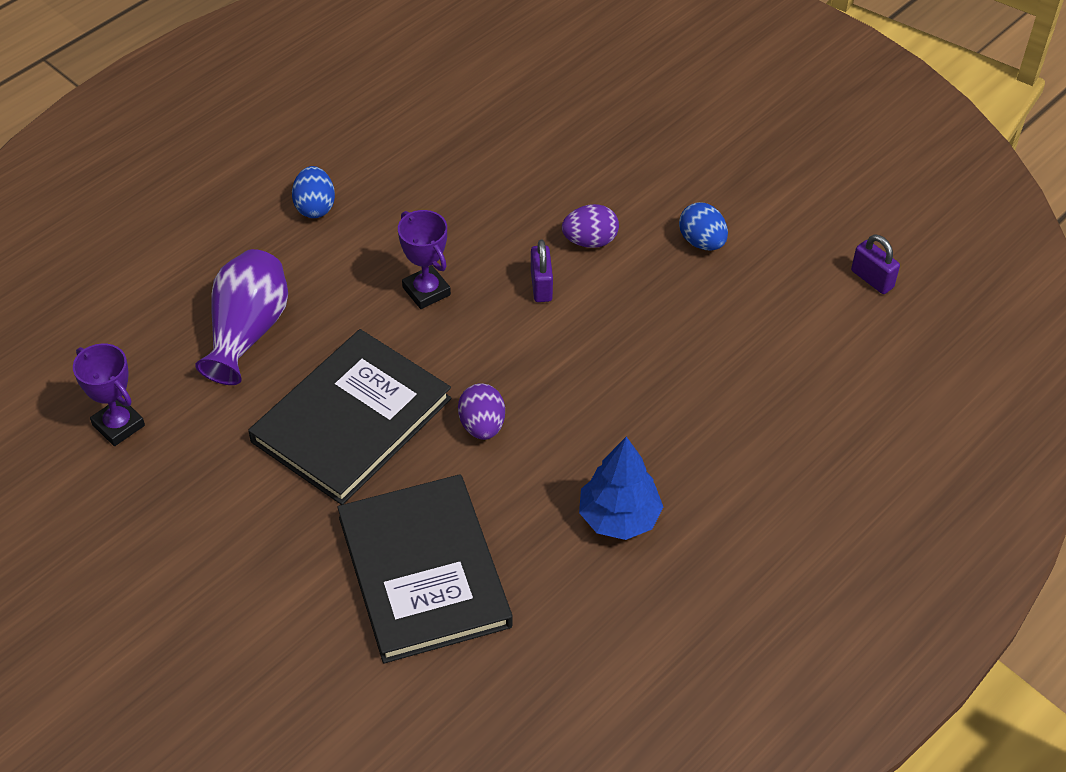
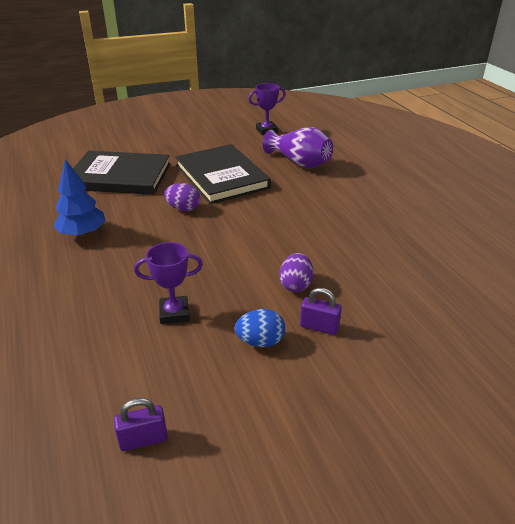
camera: 115 degrees right, 15 degrees down
(315, 207) = (382, 194): blue egg -> none
(426, 291) = (292, 214): purple trophy -> purple trophy (174, 313)
(541, 286) = (268, 253): purple padlock -> purple padlock (319, 327)

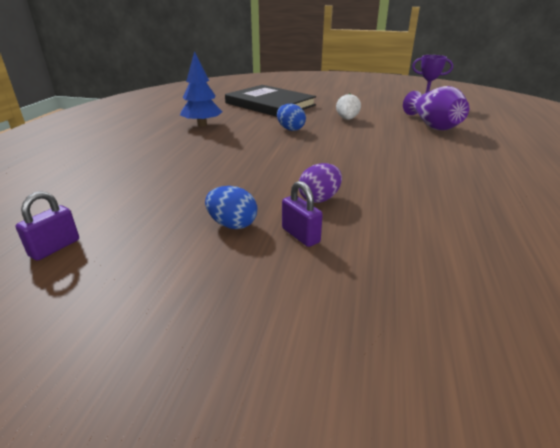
camera: 35 degrees right, 5 degrees down
(143, 439) = (55, 248): purple padlock -> purple padlock turned 75 degrees counterclockwise
(174, 313) = (194, 183): purple trophy -> none
(183, 208) = (290, 129): purple egg -> blue egg
(221, 176) = (347, 119): black book -> white strawberry

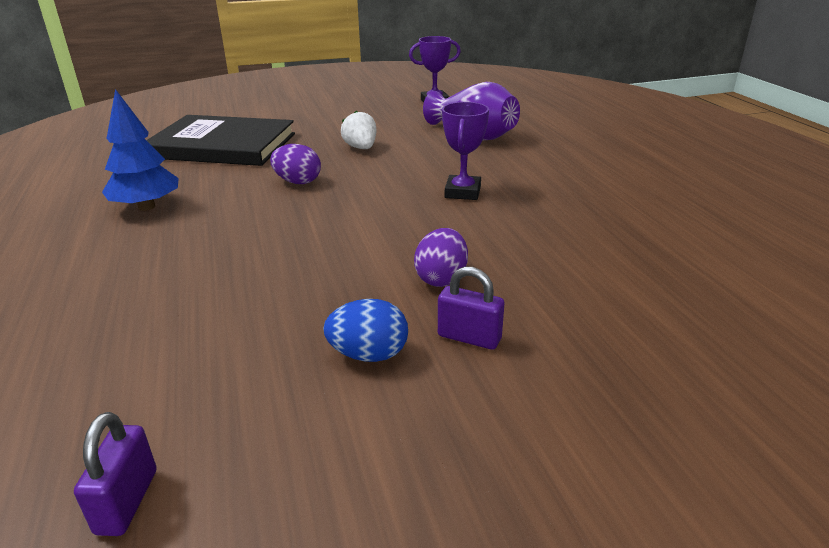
camera: 30 degrees left, 0 degrees up
(290, 129) = (298, 182): blue egg -> purple egg
(387, 156) = (462, 192): none -> purple trophy

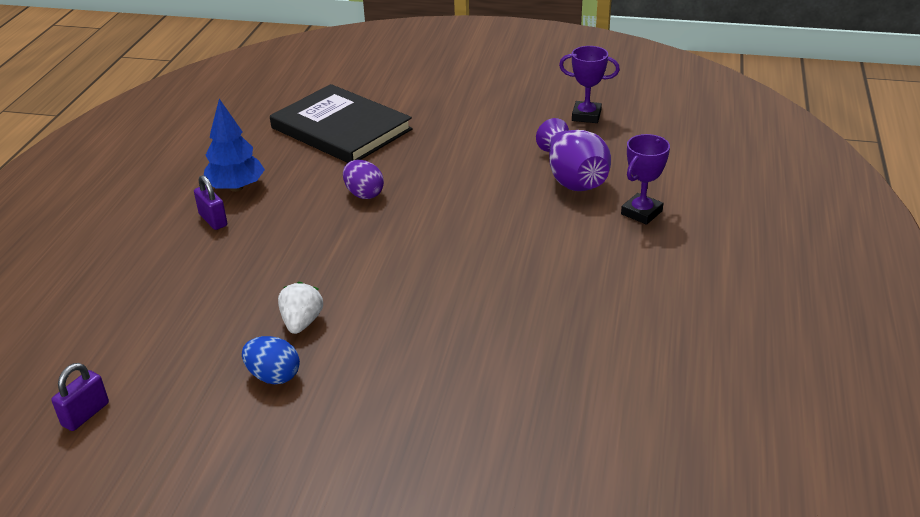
camera: 30 degrees right, 5 degrees up
(361, 148) = (452, 166): white strawberry -> white strawberry (302, 322)
(441, 278) = (378, 333): purple egg -> none
(462, 192) = (485, 250): purple trophy -> purple trophy (641, 212)
(469, 337) = (347, 389): purple padlock -> purple padlock (213, 220)

